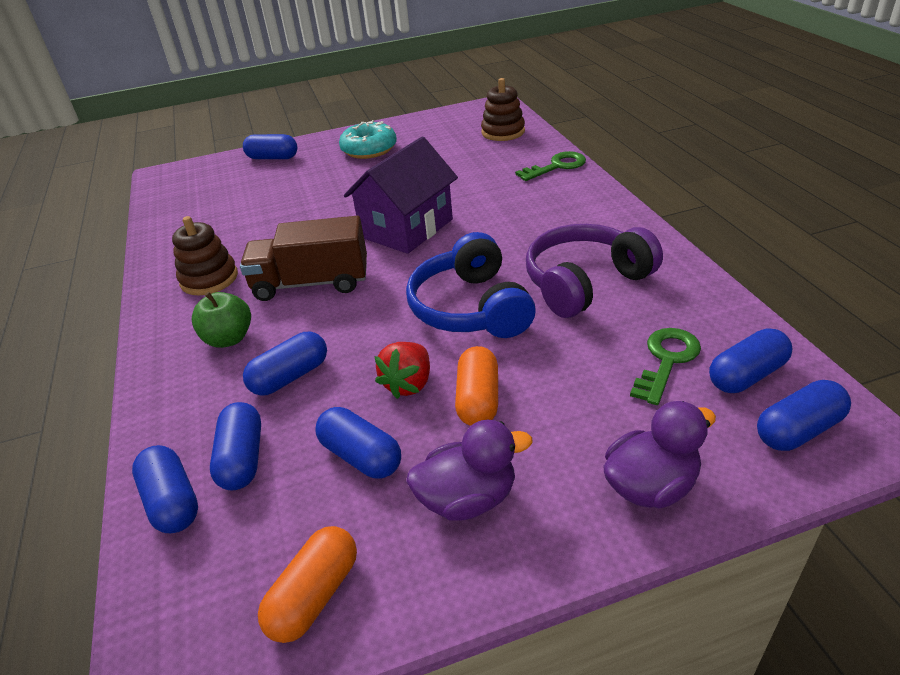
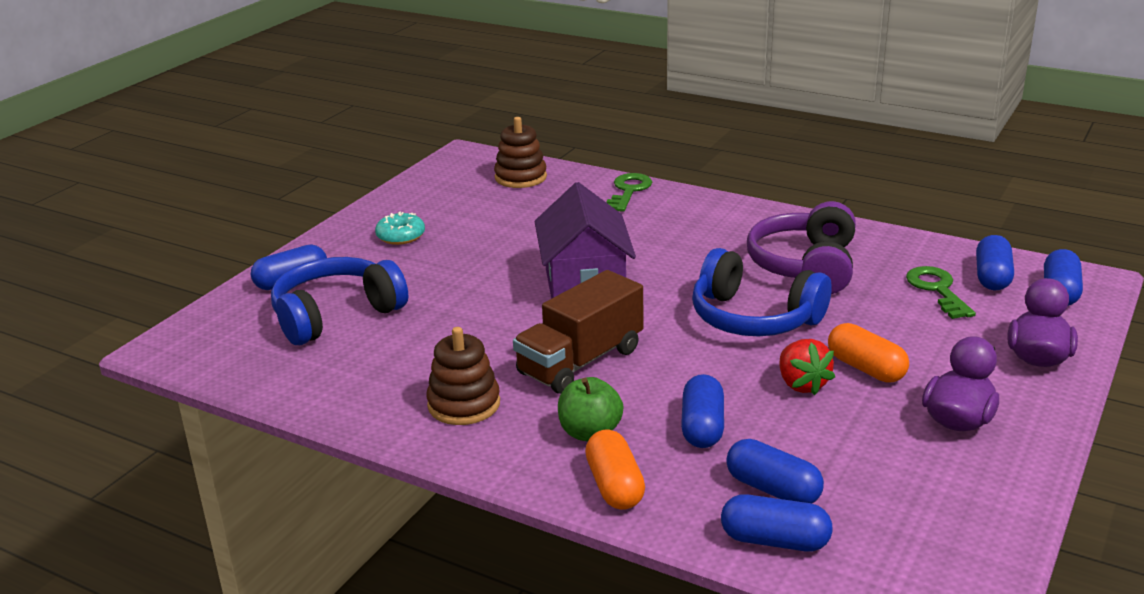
camera: 45 degrees left, 10 degrees down
(255, 188) = (336, 315): none -> blue headphones
(314, 595) = (966, 516): orange capsule -> orange capsule (615, 486)
(361, 456) = (852, 439): blue capsule -> none
(369, 149) = (401, 236): turquoise donut -> turquoise donut, size x0.66

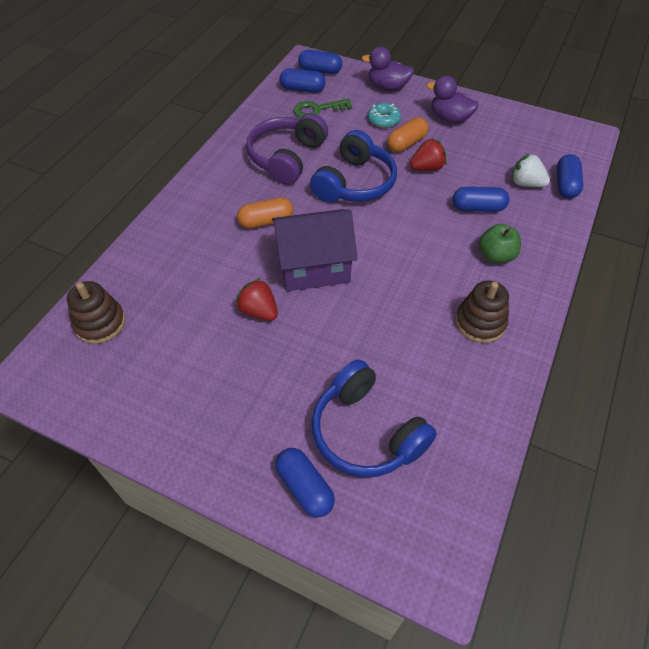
camera: 95 degrees left, 25 degrees up
(401, 236) = (215, 406): turquoise donut -> turquoise donut (383, 120)
(518, 254) = (259, 311): none -> red strawberry
(580, 361) = (417, 264): brown truck -> none
(615, 486) = (543, 243): orange capsule -> orange capsule (266, 221)
(628, 191) = (149, 246): green key -> none
(773, 489) = (526, 183): blue capsule -> white strawberry
(805, 266) = (286, 157): purple headphones -> purple headphones turned 105 degrees clockwise

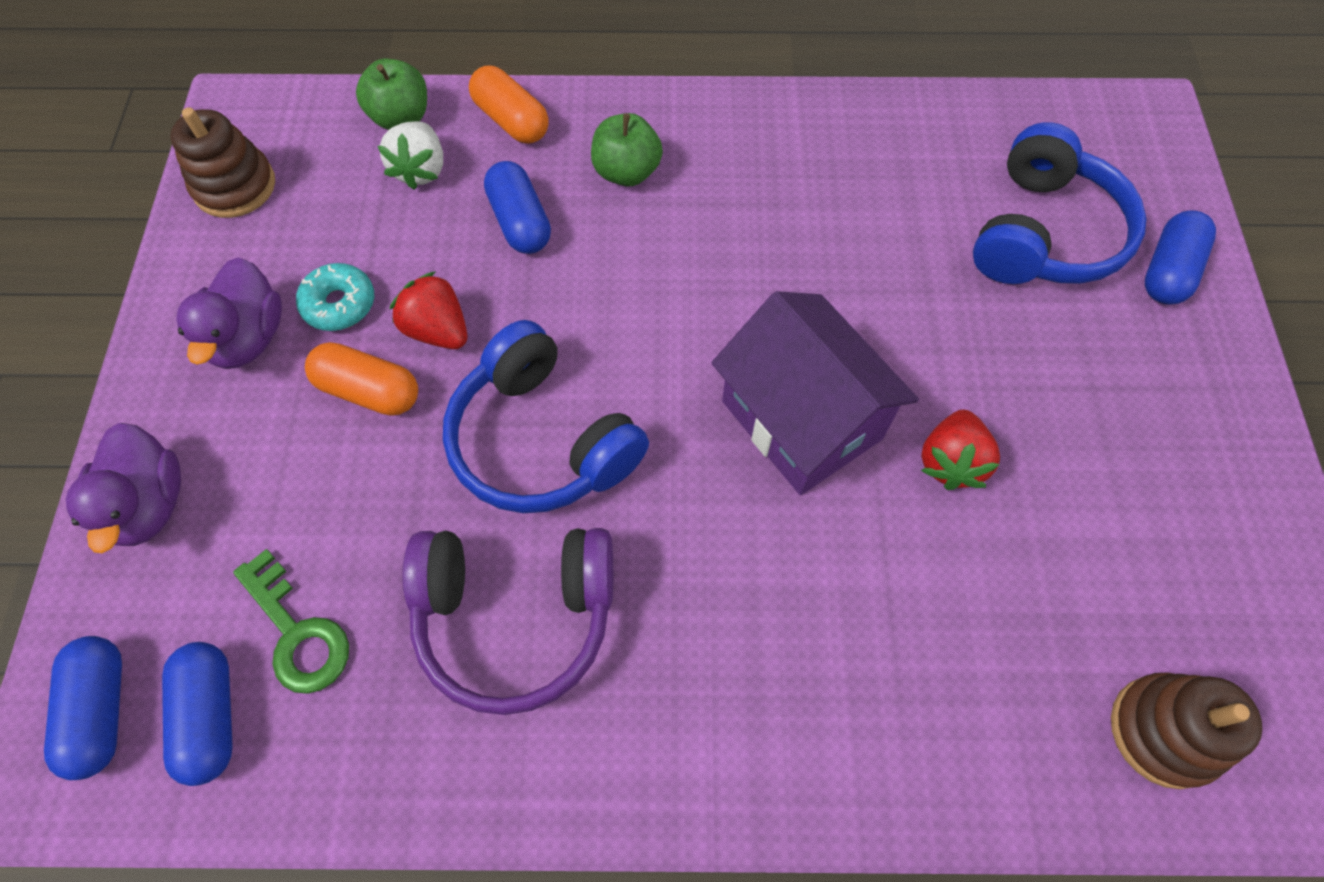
camera: 115 degrees left, 10 degrees up
(266, 221) = (736, 559): orange capsule -> orange capsule (511, 120)
(355, 183) = (541, 440): blue headphones -> blue headphones turned 135 degrees counterclockwise
(383, 120) = (295, 464): turquoise donut -> turquoise donut (339, 304)
(480, 322) = (776, 160): brown stacking toy -> brown stacking toy (235, 186)
(565, 185) = (401, 117): blue capsule -> green apple

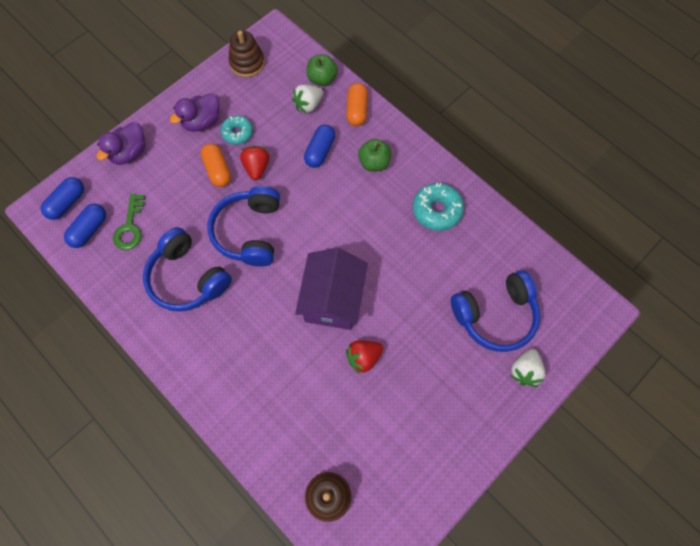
camera: 45 degrees right, 5 degrees up
(516, 617) = (187, 278): purple headphones -> blue headphones
(796, 163) = (437, 210): none -> turquoise donut
(1168, 271) = (524, 371): blue capsule -> white strawberry

